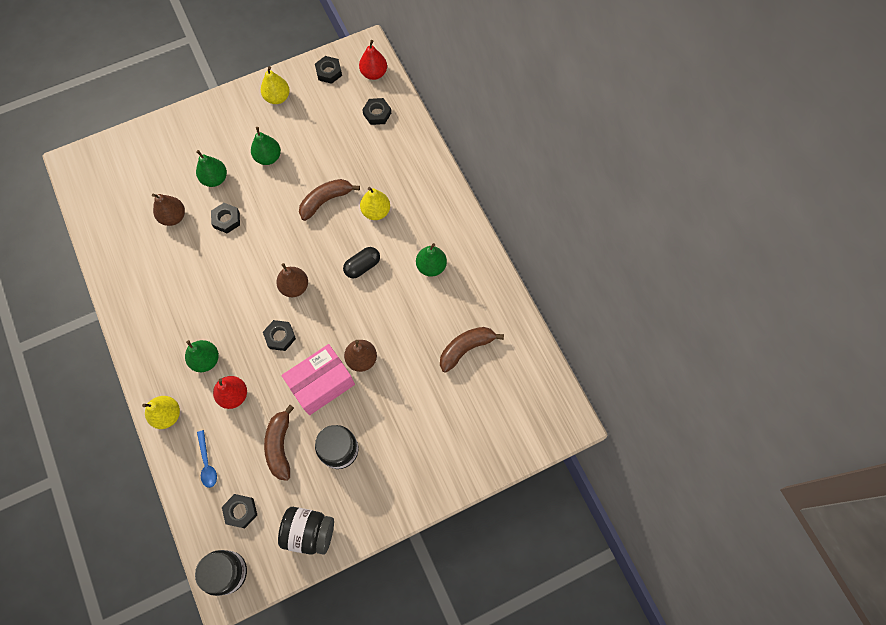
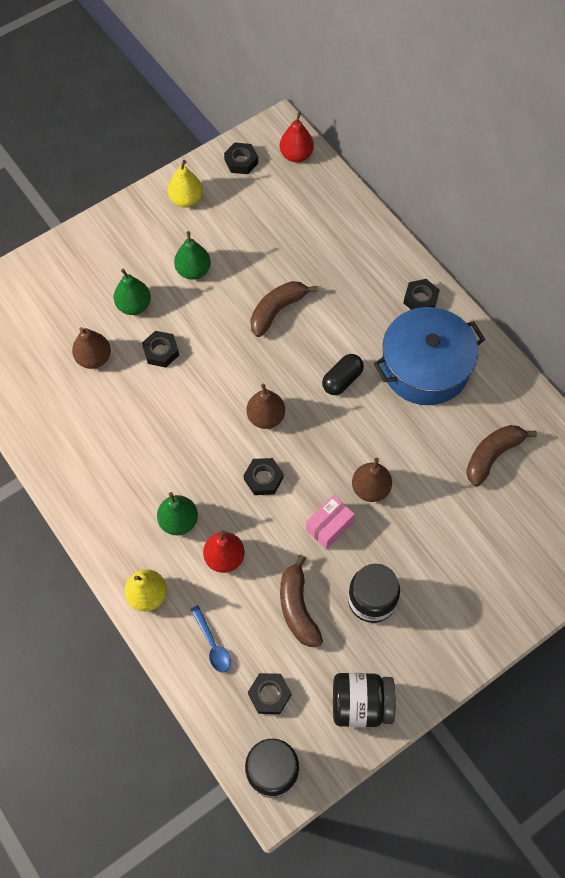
camera: 10 degrees left, 5 degrees down
(321, 384) = (329, 526): pink box -> pink box, size x0.58
(376, 211) = (341, 314): yellow pear -> none
(377, 114) = (312, 201): black nut -> black nut (420, 299)
(431, 266) = (425, 367): green pear -> blue pot

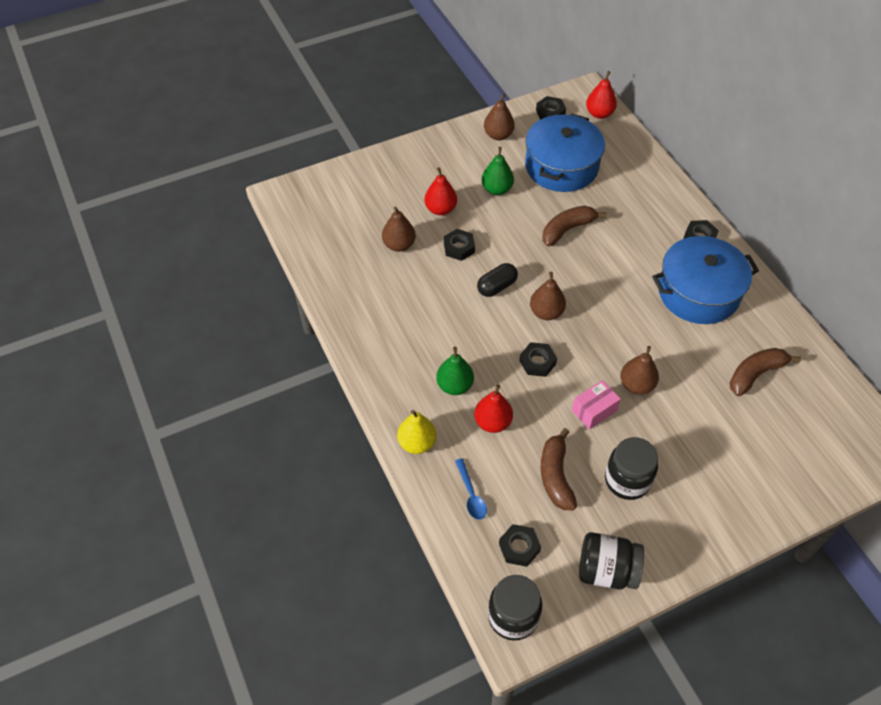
camera: 10 degrees right, 10 degrees down
(134, 305) = (440, 209): green pear -> red pear
(186, 200) = (498, 135): yellow pear -> brown pear
(261, 230) = (561, 166): none -> blue pot
(342, 380) = (620, 292): black capsule -> black capsule (496, 287)

